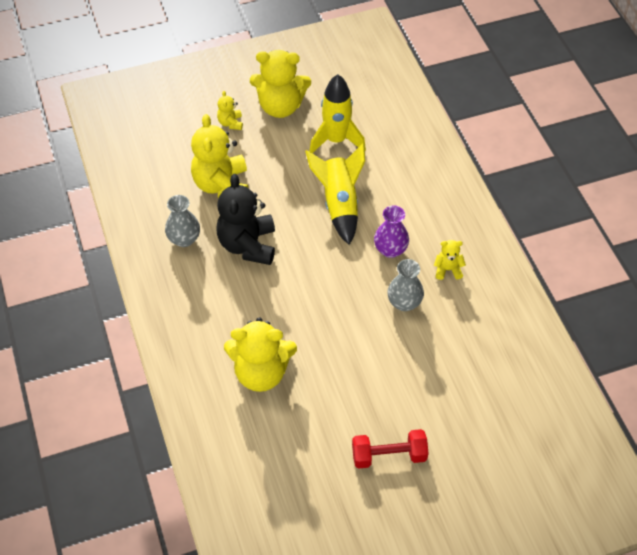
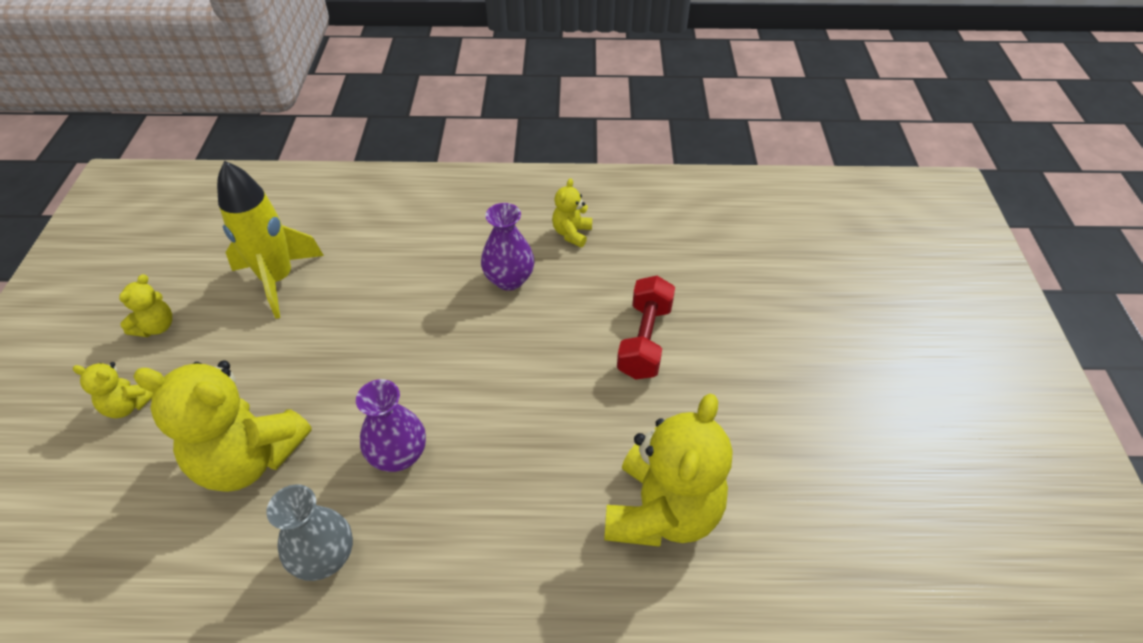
camera: 70 degrees left, 5 degrees down
(248, 245) = (399, 455): black teddy bear -> purple vase
(280, 106) = (156, 327): yellow teddy bear -> yellow teddy bear, size x0.47
(339, 204) = (395, 311): yellow rocket -> none
(389, 455) = (850, 386): red dumbbell -> red dumbbell (644, 340)
(404, 303) = (604, 292): grey vase -> none

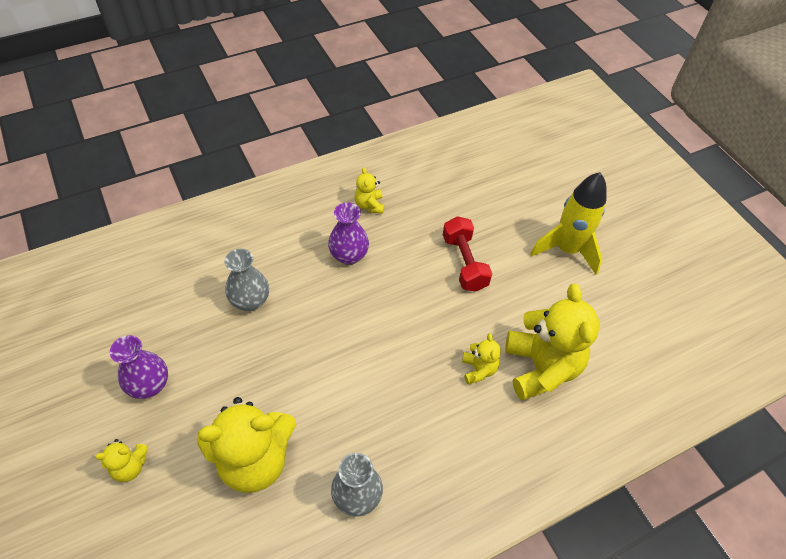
camera: 30 degrees left, 5 degrees up
(156, 327) = (103, 400): yellow teddy bear -> yellow teddy bear (478, 369)
(278, 279) = (175, 323): yellow rocket -> yellow rocket (566, 250)
(368, 287) = (250, 301): none -> grey vase
(399, 455) = (358, 408): purple vase -> purple vase (150, 385)

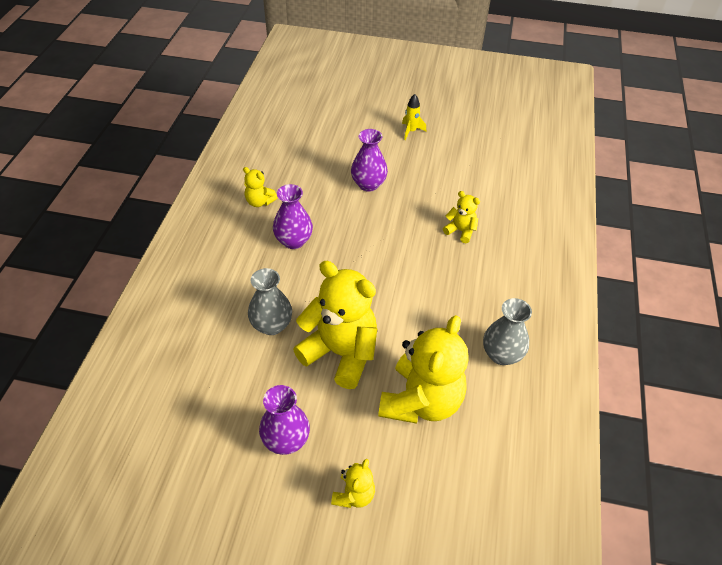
camera: 50 degrees left, 5 degrees down
(464, 263) = (368, 184): red dumbbell -> purple vase
(541, 367) = (487, 200): yellow teddy bear -> yellow teddy bear (341, 353)
(566, 250) = (411, 131): yellow rocket -> yellow rocket, size x0.47

